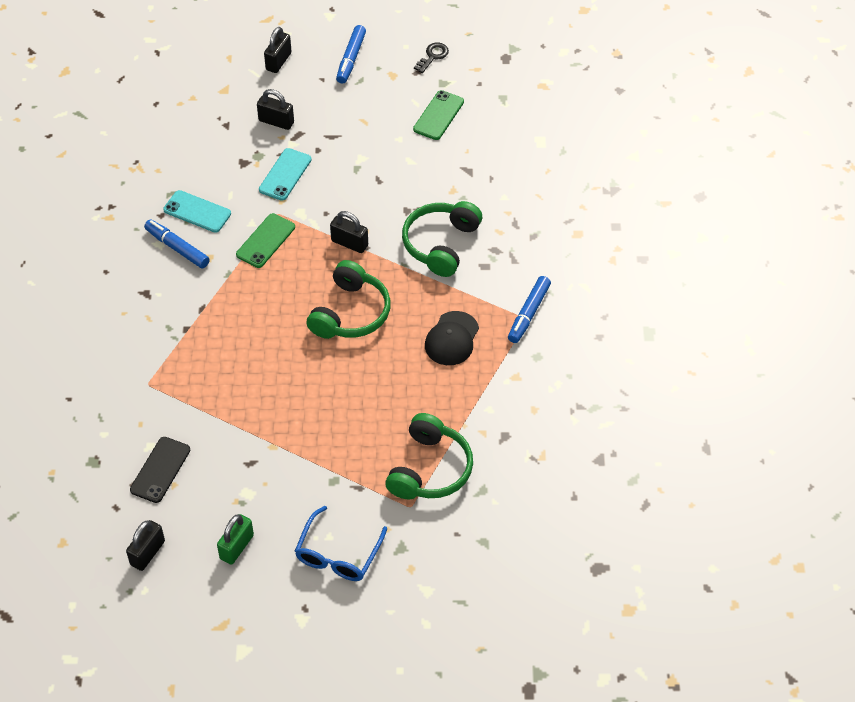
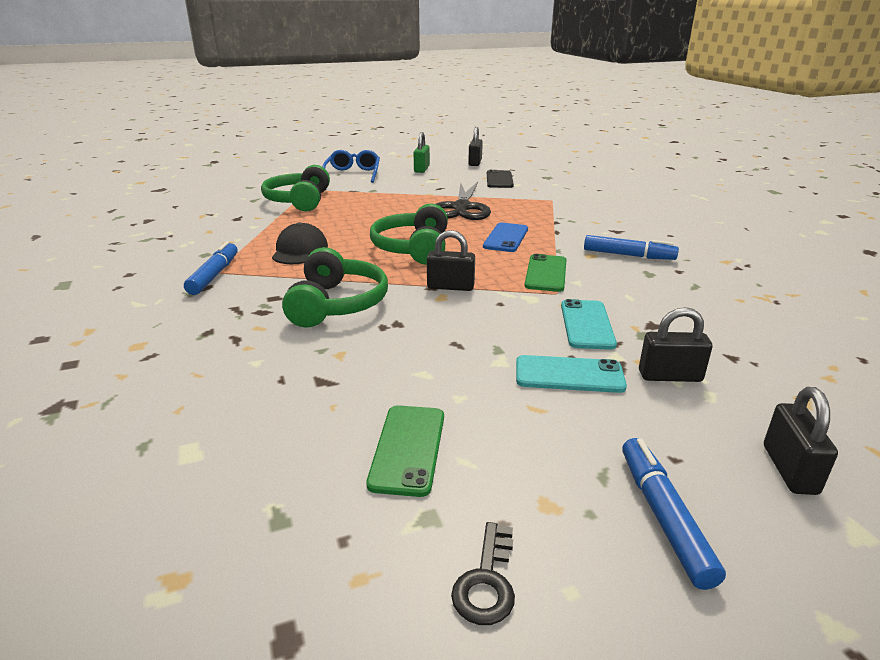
camera: 160 degrees right, 25 degrees down
(197, 212) = (646, 279): turquoise phone -> turquoise phone (569, 375)
(257, 309) = (506, 238): none -> blue phone
(258, 391) = (461, 208): none -> black scissors

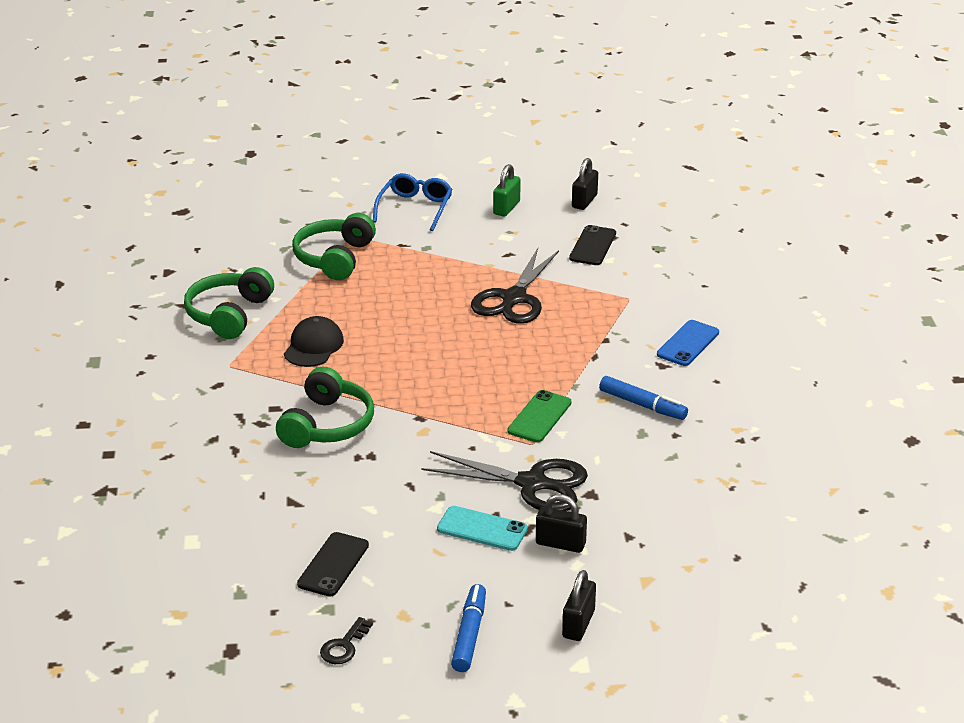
camera: 15 degrees right, 5 degrees up
(214, 275) = (226, 370): blue marker -> none
(408, 449) = (333, 565): green phone -> black phone
(413, 248) = (427, 361): green headphones -> green headphones (229, 314)
(450, 287) = (438, 420): black padlock -> none
(506, 238) = (532, 358): blue phone -> blue phone (688, 343)
(587, 324) = (533, 484): turquoise phone -> black scissors

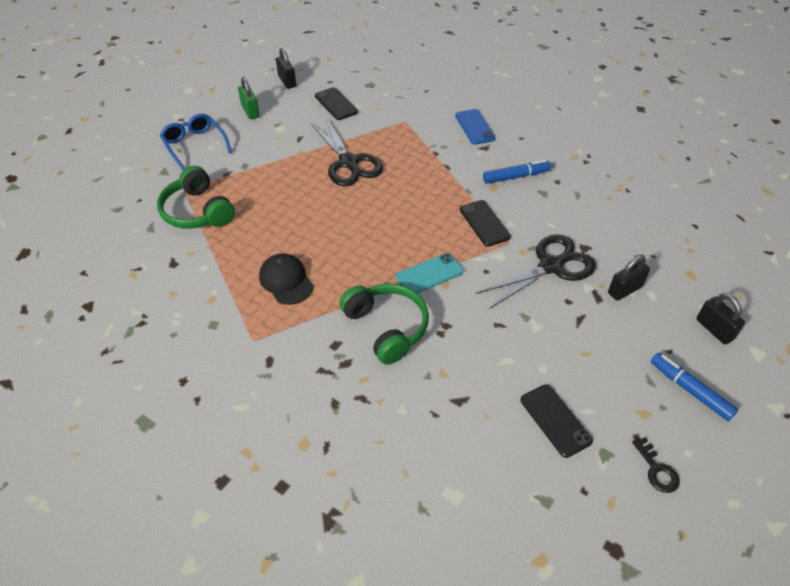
camera: 50 degrees left, 15 degrees up
(229, 314) = (190, 303): green headphones -> none
(482, 529) = (579, 317): turquoise phone -> turquoise phone (429, 274)
(539, 417) = (484, 223): green phone -> black phone

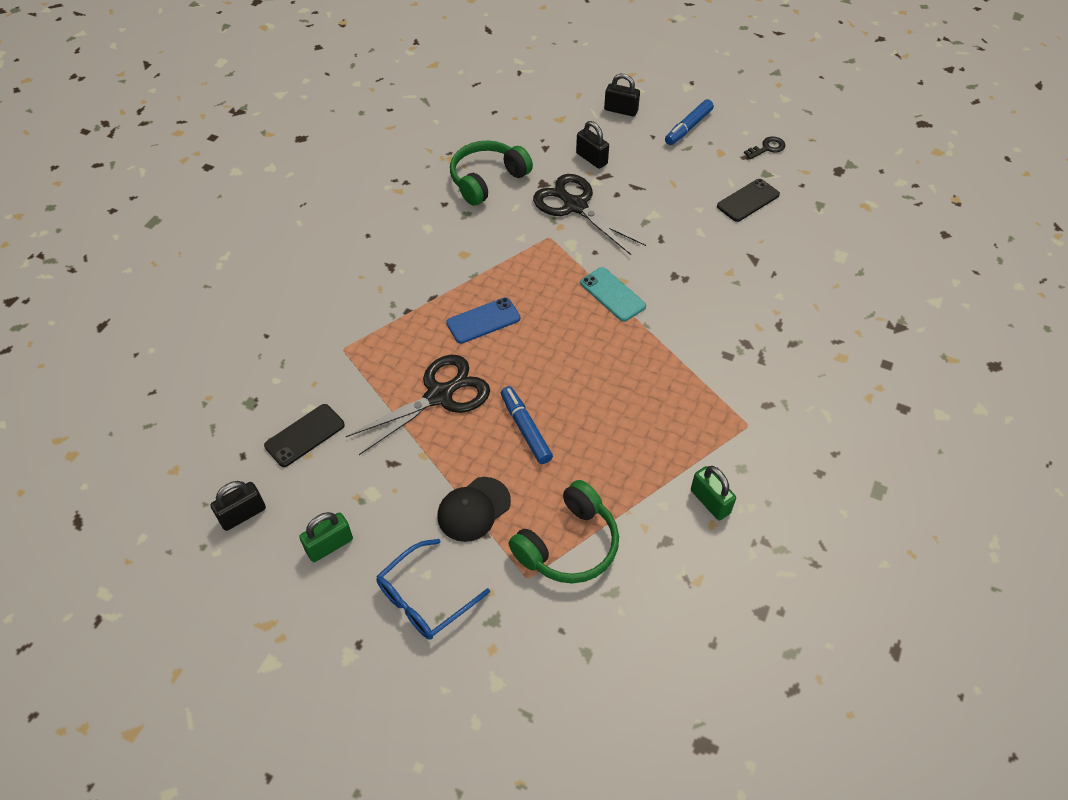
camera: 100 degrees left, 5 degrees up
(192, 296) = (710, 501): none -> green padlock
(286, 281) = (659, 415): black cap -> black cap (473, 509)
(386, 327) = (693, 319): green headphones -> green headphones (487, 180)
(474, 127) = (349, 278): blue phone -> blue phone (483, 321)
(484, 223) = (525, 257): black phone -> none
(516, 176) = (442, 236): blue marker -> blue marker (525, 429)
(714, 329) = (621, 110): black padlock -> black padlock turned 60 degrees clockwise

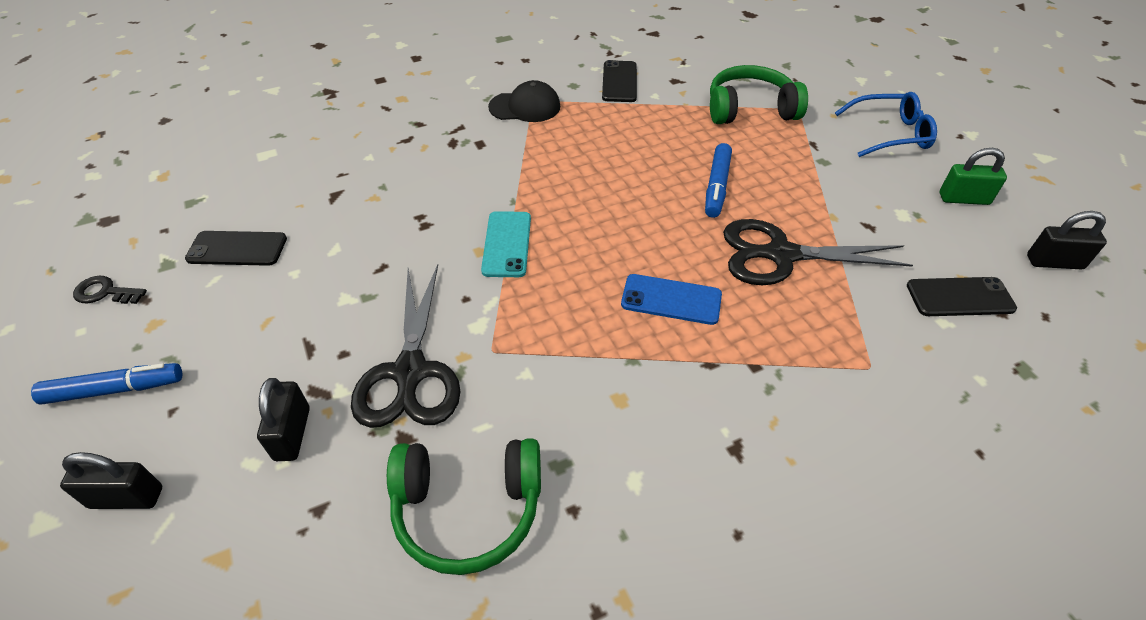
camera: 140 degrees left, 5 degrees down
(473, 509) = (811, 160): black cap -> black cap (525, 107)
(621, 110) = (126, 497): black padlock -> black padlock turned 60 degrees counterclockwise
(710, 501) = (619, 82): green padlock -> black phone

